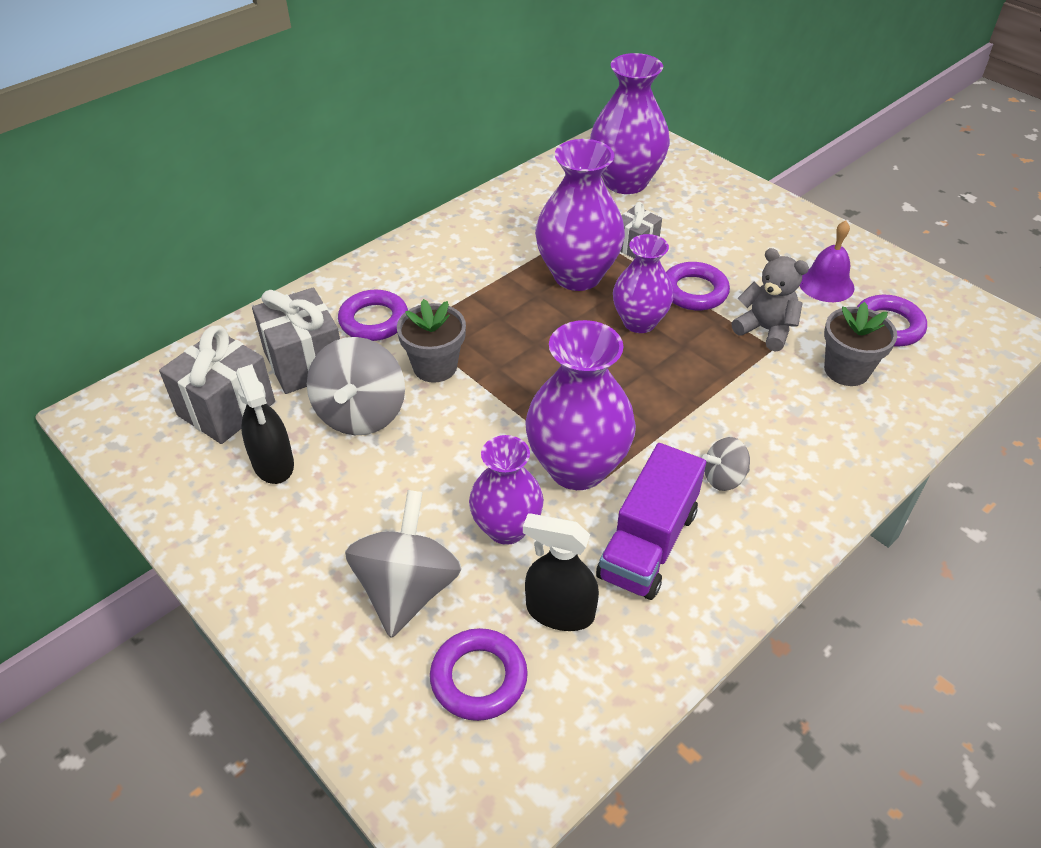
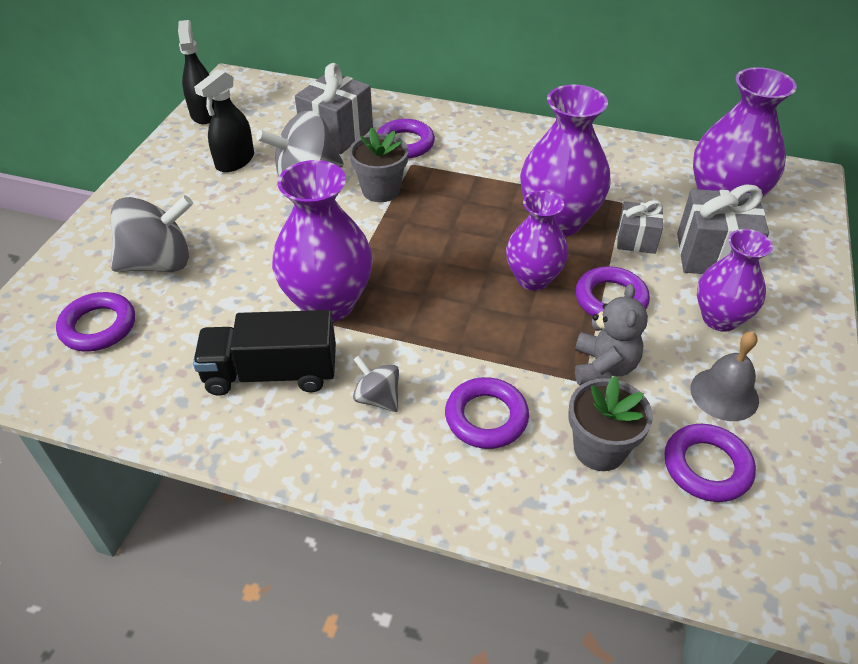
camera: 60 degrees right, 0 degrees up
(226, 408) = (270, 122): grey gift -> grey gift (712, 255)
(506, 528) = (242, 288): purple vase -> purple vase (720, 318)
(560, 612) = (176, 346): black spray bottle -> black spray bottle (204, 113)
(648, 544) = (271, 373): purple truck -> black truck
(782, 418) = (486, 417): none -> purple ring
(826, 284) = (724, 394): purple bell -> grey bell

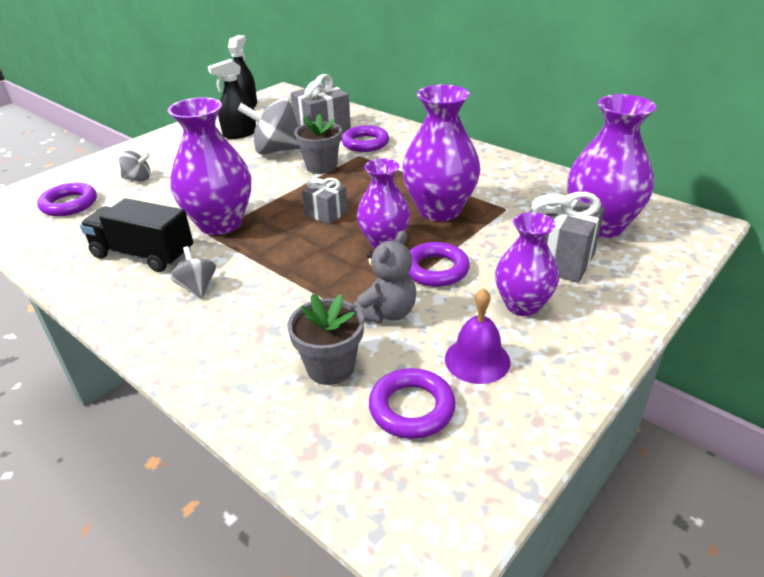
camera: 25 degrees right, 10 degrees down
(159, 263) = (138, 178): grey spinning top -> grey spinning top, size x0.53
(486, 417) = (262, 320): purple ring -> none
(636, 240) = (495, 235): grey gift -> grey gift (326, 213)
(724, 394) = (477, 360): grey bell -> purple bell

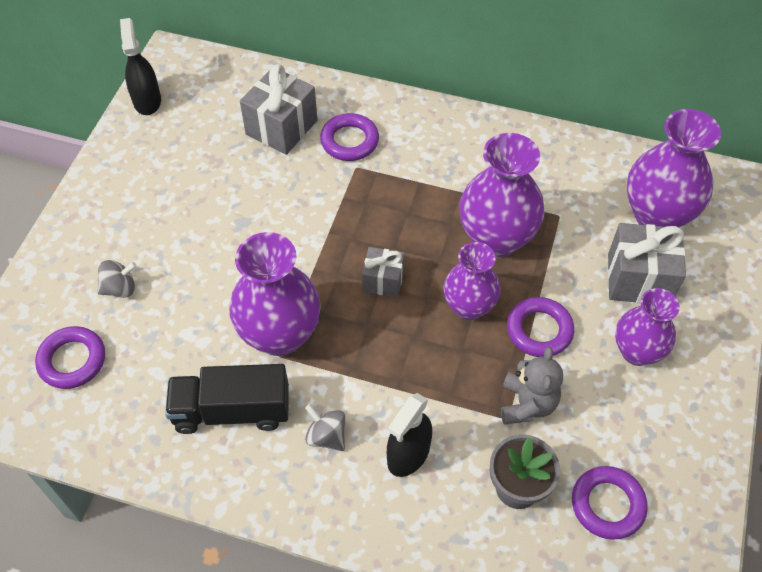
camera: 25 degrees left, 20 degrees up
(240, 134) = (182, 163): black spray bottle -> black spray bottle (408, 454)
(277, 150) = (253, 184): grey spinning top -> none
(321, 166) = (326, 201): grey flower pot -> none
(477, 360) = (631, 432): purple bell -> none

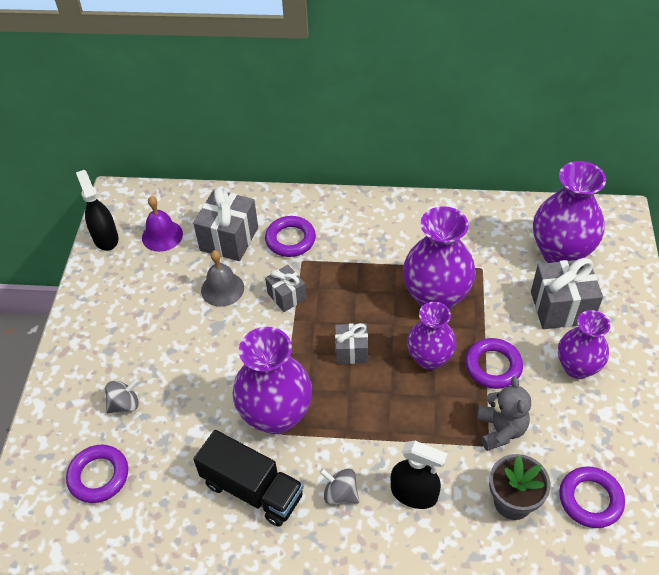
camera: 10 degrees left, 5 degrees down
(209, 110) = (162, 235): none -> purple bell
(232, 410) = (252, 489): black truck -> black truck turned 135 degrees counterclockwise
(259, 182) = (222, 289): none -> grey bell
(328, 204) = (286, 296): none -> grey gift
(408, 454) = (414, 494): black spray bottle -> black spray bottle turned 90 degrees counterclockwise

